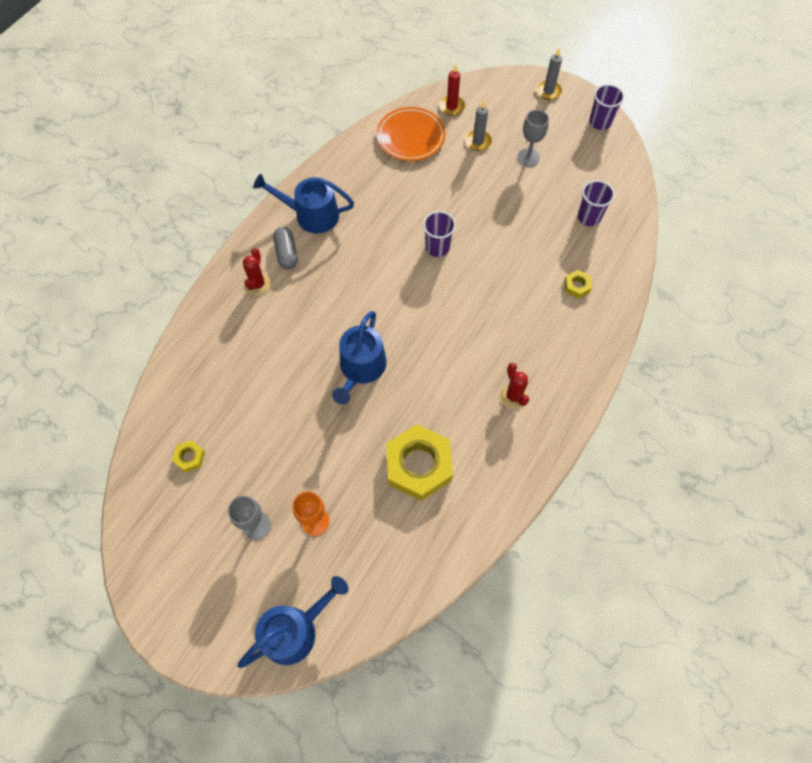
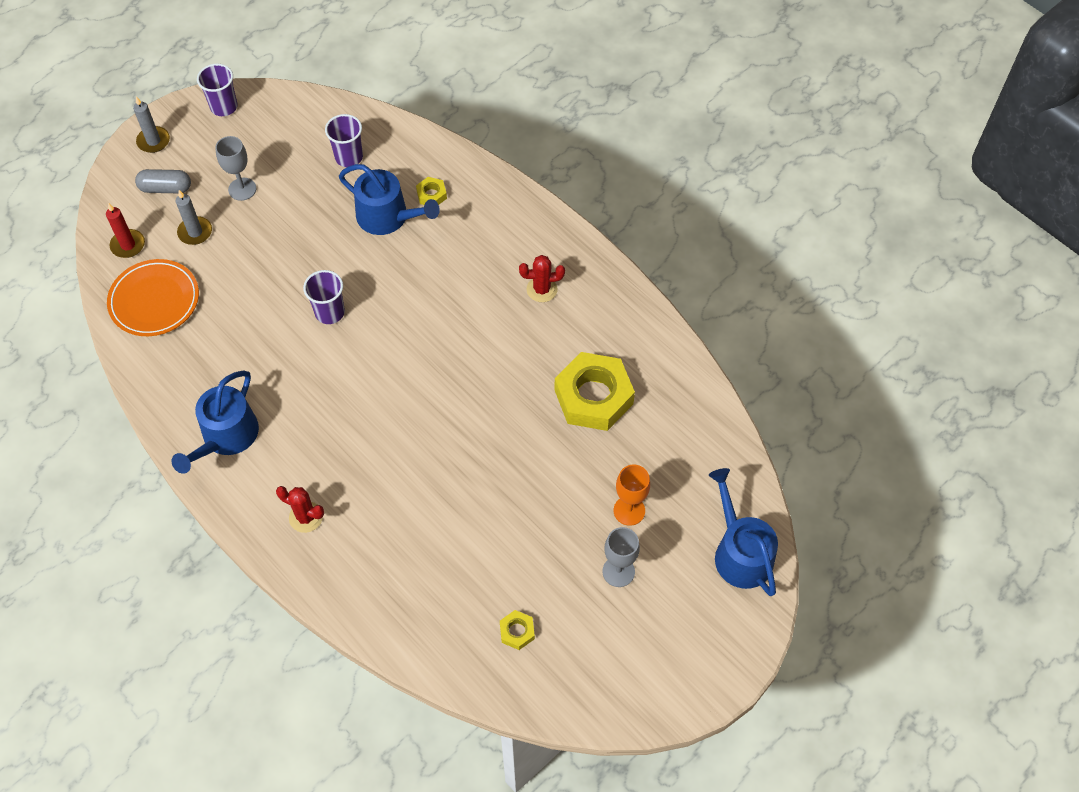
camera: 75 degrees left, 5 degrees down
(286, 253) = (273, 476): grey capsule -> grey capsule (166, 188)
(361, 368) = (460, 427): blue watering can -> blue watering can (387, 217)

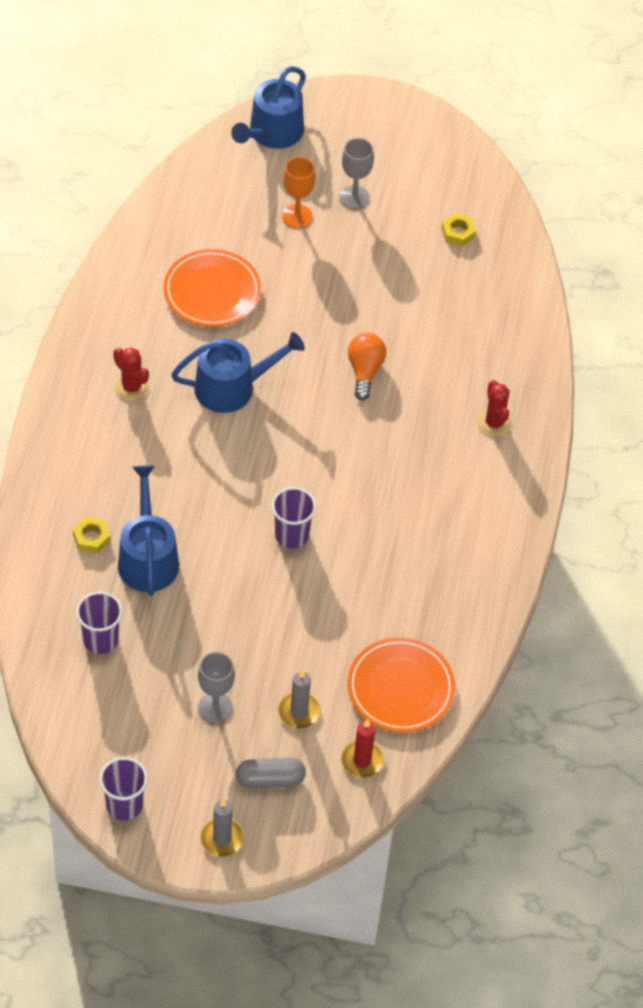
camera: 130 degrees left, 5 degrees down
(166, 188) = (270, 779): grey capsule -> grey capsule turned 60 degrees counterclockwise
(226, 437) = (478, 529): blue watering can -> blue watering can (232, 387)
(431, 456) = (364, 371): none -> orange light bulb
(593, 397) = (212, 292): yellow nut -> orange plate

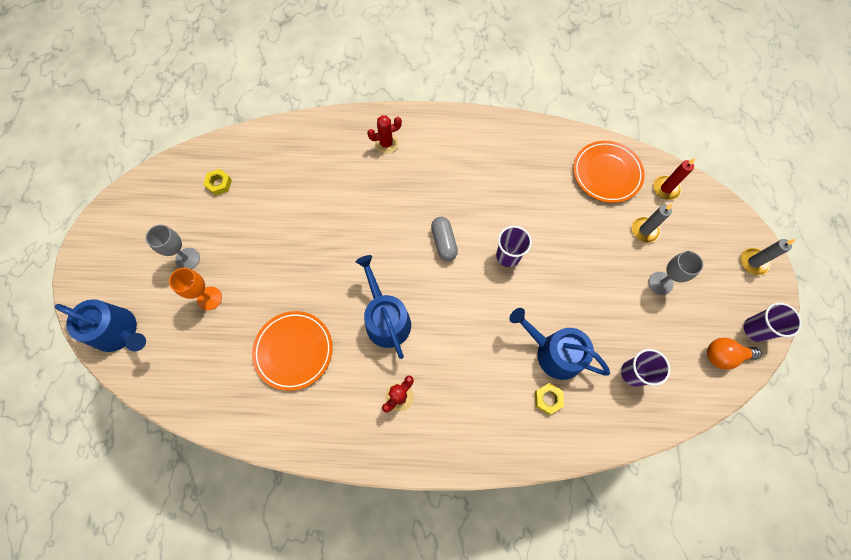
camera: 95 degrees left, 15 degrees up
(147, 558) = (554, 352): blue watering can -> blue watering can turned 45 degrees clockwise
(270, 779) = (700, 240): grey capsule -> grey capsule (444, 242)
(364, 371) = (355, 229): orange light bulb -> orange light bulb (724, 355)

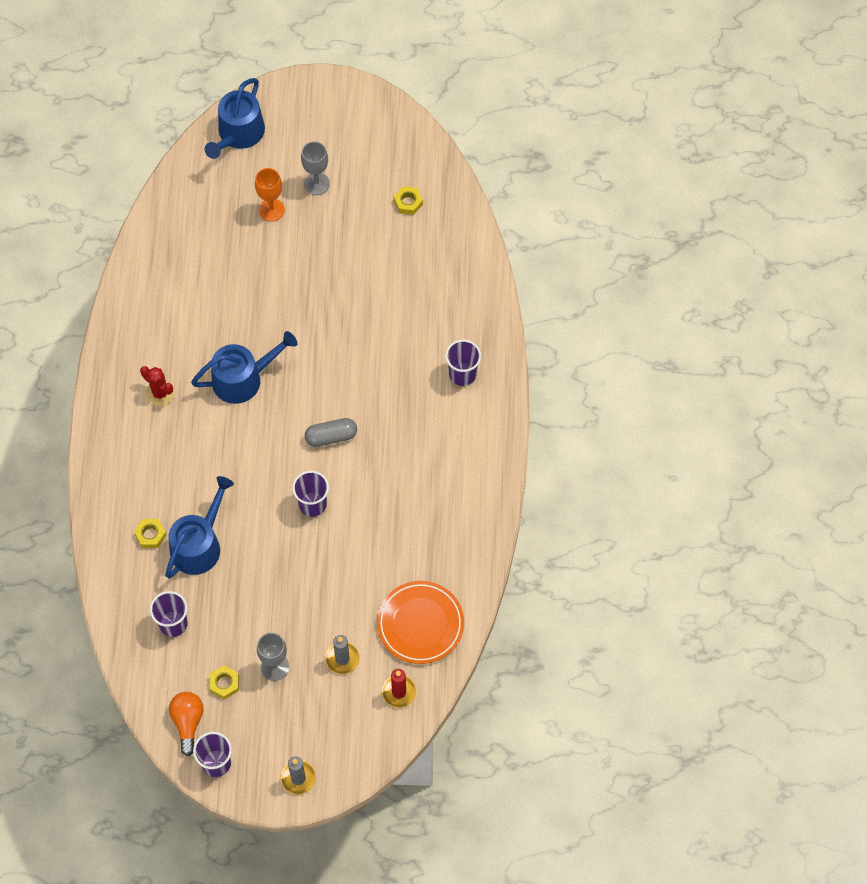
camera: 90 degrees right, 5 degrees down
(294, 351) = (212, 293): orange plate -> none
(386, 144) = (462, 374): red cactus -> purple cup
(682, 325) = (224, 683): none -> yellow nut

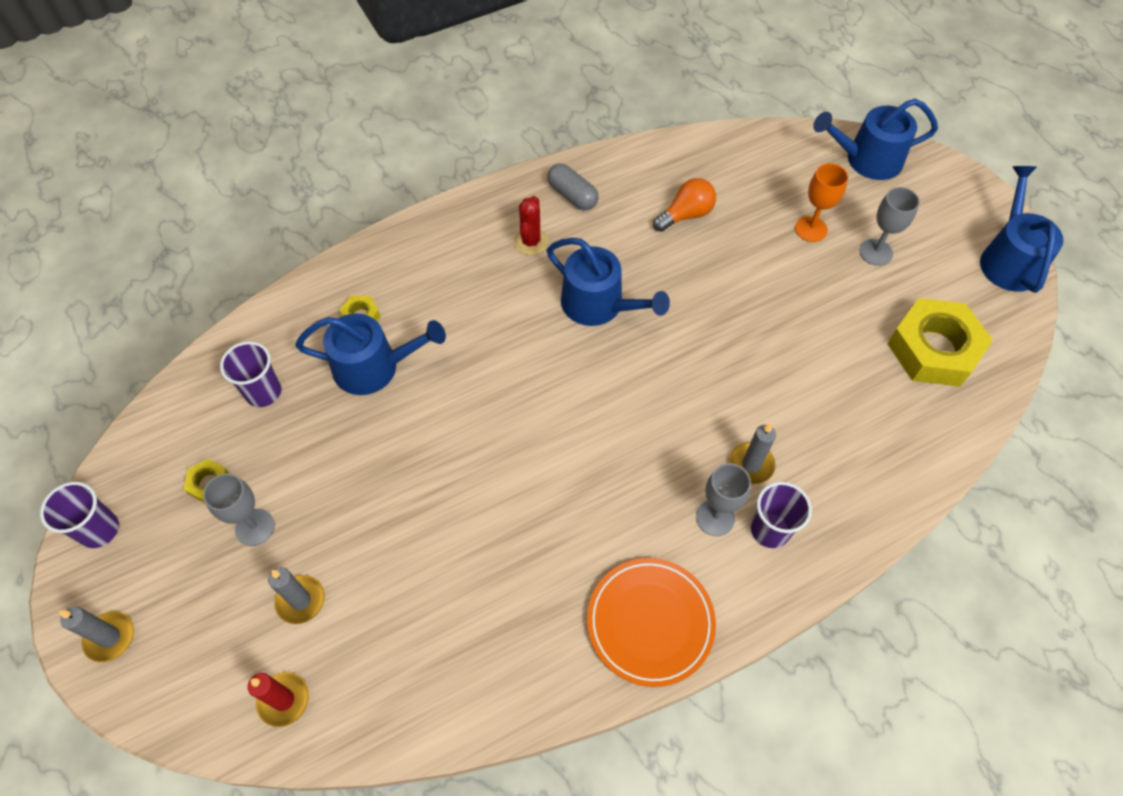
camera: 60 degrees right, 5 degrees down
(188, 722) = (142, 471): orange light bulb -> orange light bulb (686, 215)
(312, 504) = (490, 454): purple cup -> none
(331, 436) = (588, 428): grey capsule -> grey capsule (572, 195)
(375, 110) = (1008, 259): none -> blue watering can
(408, 202) = (933, 349): yellow nut -> yellow nut, size x2.31
(416, 358) = (751, 464): none -> grey candle
(420, 624) = (395, 673): orange plate -> orange plate (650, 622)
(436, 399) = (715, 517): none -> grey goblet

